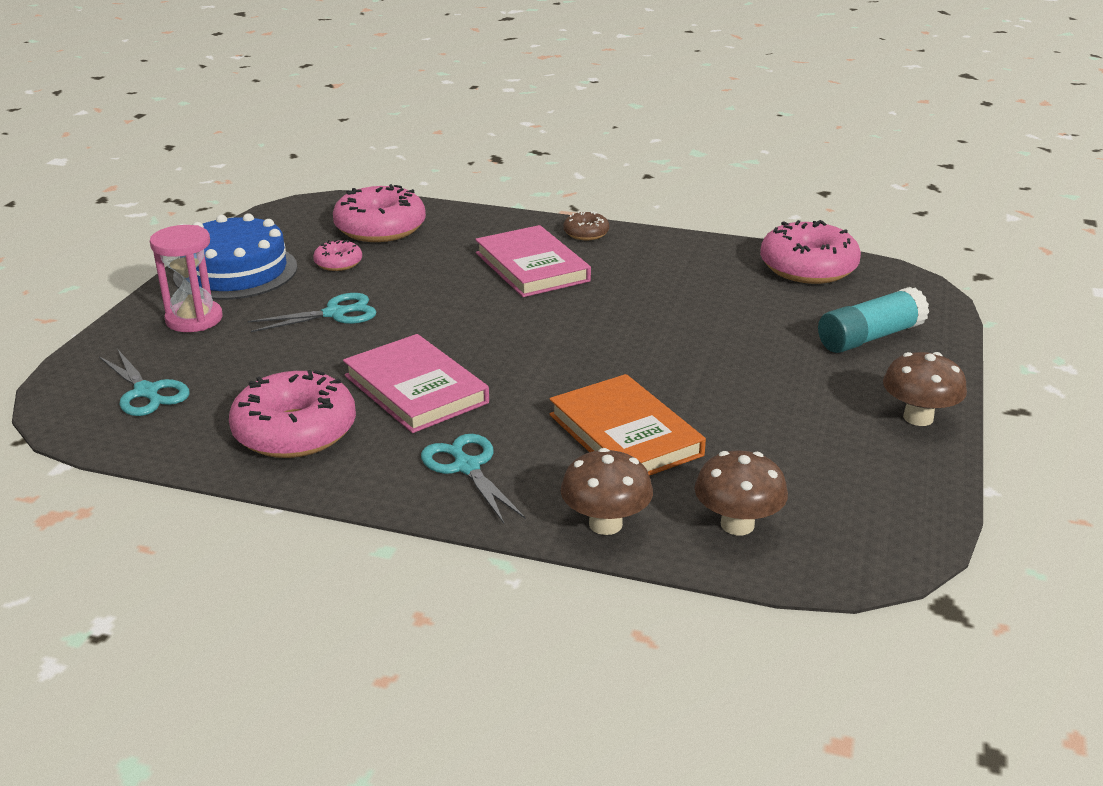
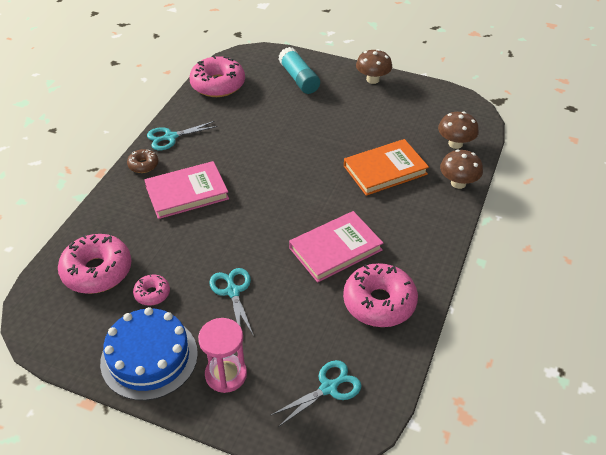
camera: 85 degrees left, 15 degrees up
(466, 467) = (414, 229): turquoise scissors -> turquoise scissors (170, 137)

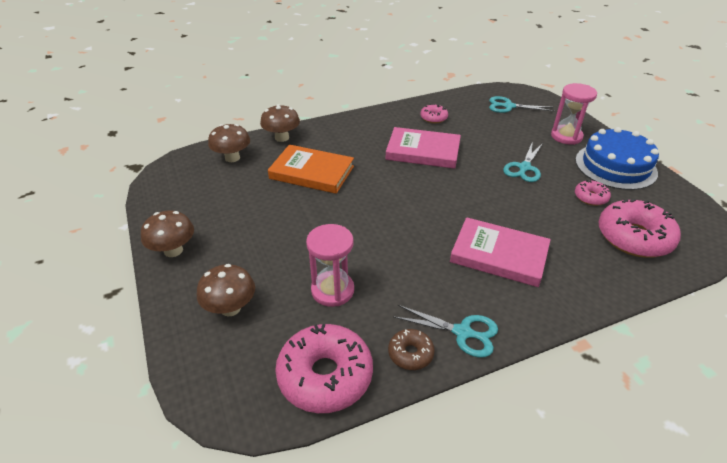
camera: 135 degrees left, 5 degrees down
(143, 165) = (523, 316): brown donut -> brown donut (410, 354)
(261, 114) = (332, 290): none -> pink hourglass
(299, 79) = (230, 308): turquoise glue stick -> brown mushroom
(379, 302) = (433, 118): pink donut -> pink donut, size x0.50

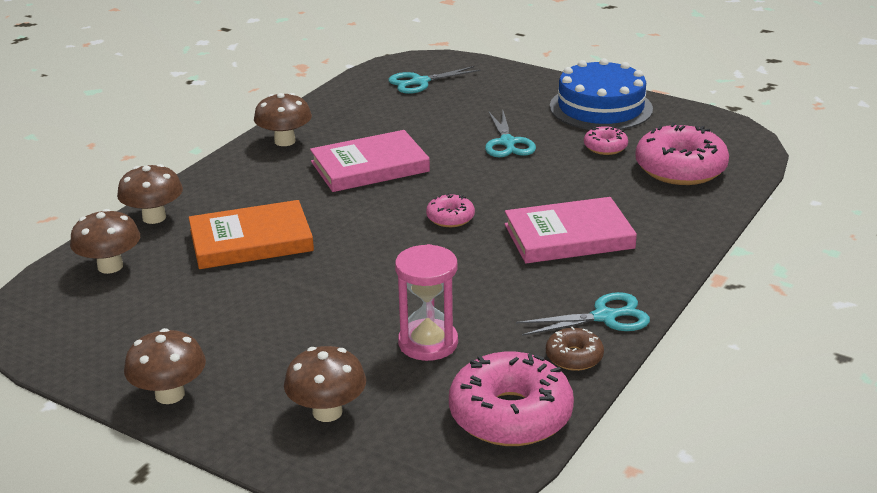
camera: 35 degrees left, 10 degrees down
(393, 117) = (285, 141): none -> brown mushroom
(433, 118) = (340, 125): pink donut -> pink donut (450, 218)
(566, 136) = (520, 94): pink hourglass -> none

